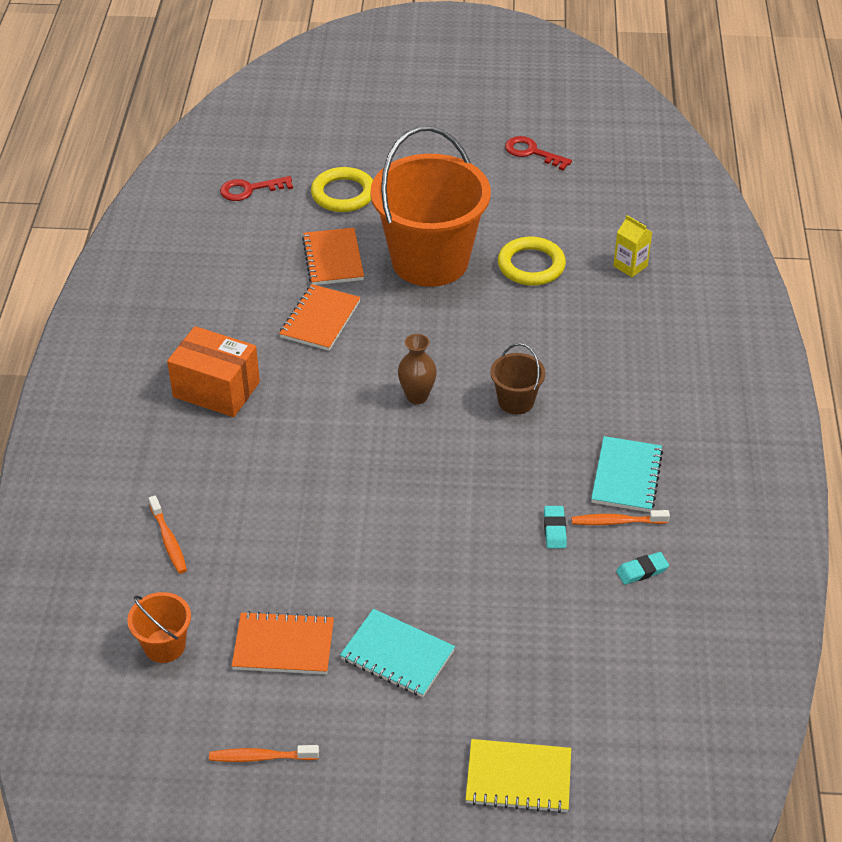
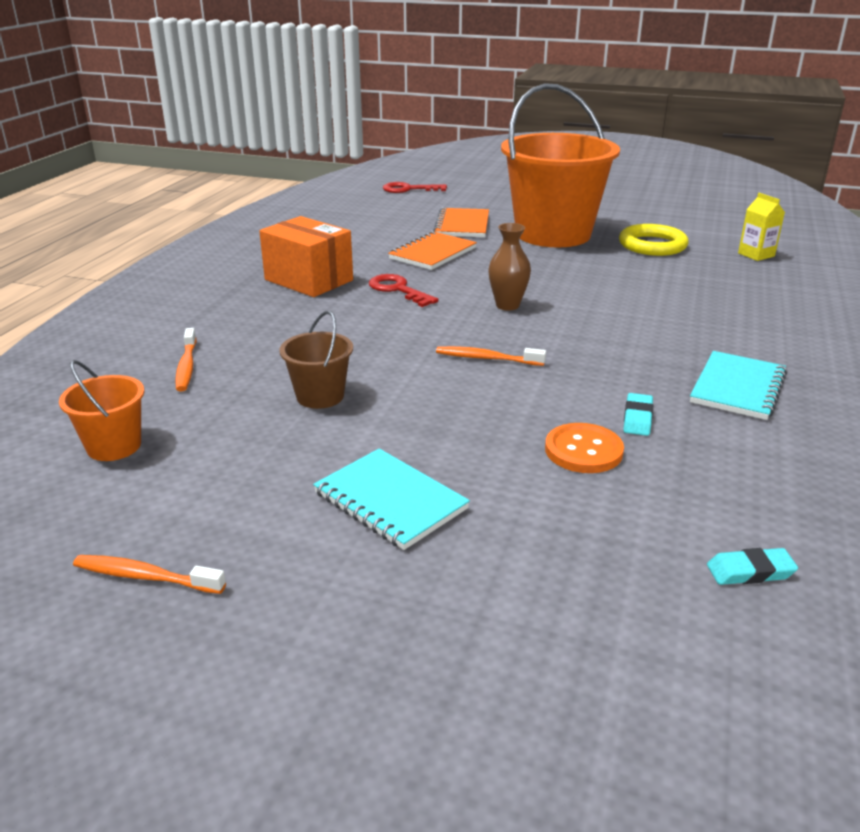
camera: 15 degrees right, 15 degrees down
(283, 645) = (252, 468): orange notebook -> none
(343, 194) = (488, 197): yellow ring -> none
(516, 401) = (614, 320): brown bucket -> brown bucket (320, 396)
(518, 778) = (513, 681): yellow notebook -> none
(521, 574) = (583, 450): none -> orange button
(532, 152) = (667, 193): red key -> red key (398, 290)
(616, 522) = (720, 423): orange toothbrush -> orange toothbrush (486, 358)
(642, 571) = (751, 471): turquoise eraser -> turquoise eraser (750, 571)

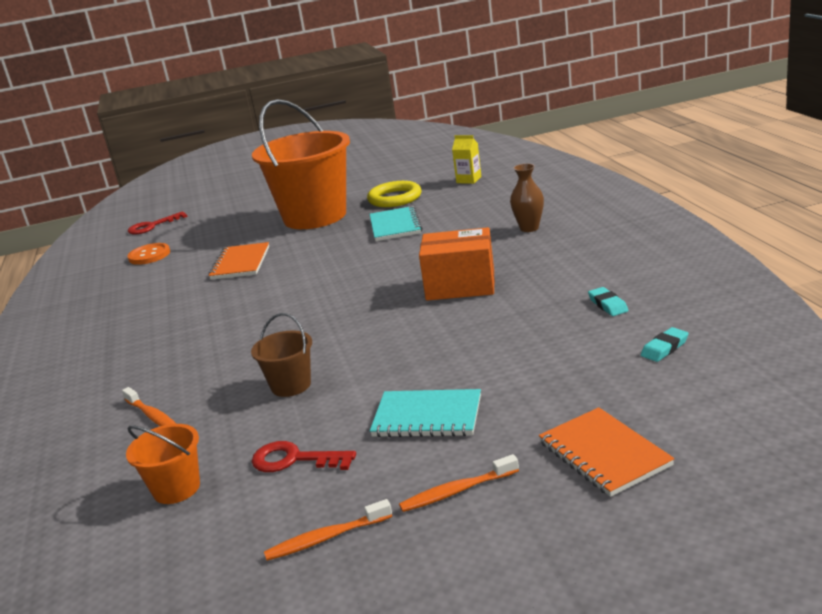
camera: 30 degrees left, 5 degrees down
(309, 280) = (165, 320): orange box -> orange box (460, 286)
(398, 290) = (249, 297): red key -> red key (294, 459)
(462, 225) = (236, 236): orange notebook -> orange notebook (604, 454)
(486, 358) = (376, 312): orange toothbrush -> orange toothbrush (456, 491)
(507, 305) = (346, 274): brown vase -> brown vase (529, 228)
(583, 450) = (506, 334): orange button -> orange button (149, 255)
(637, 418) = (515, 303): turquoise eraser -> turquoise eraser (608, 305)
(738, 388) = (551, 261): turquoise notebook -> turquoise notebook (395, 226)

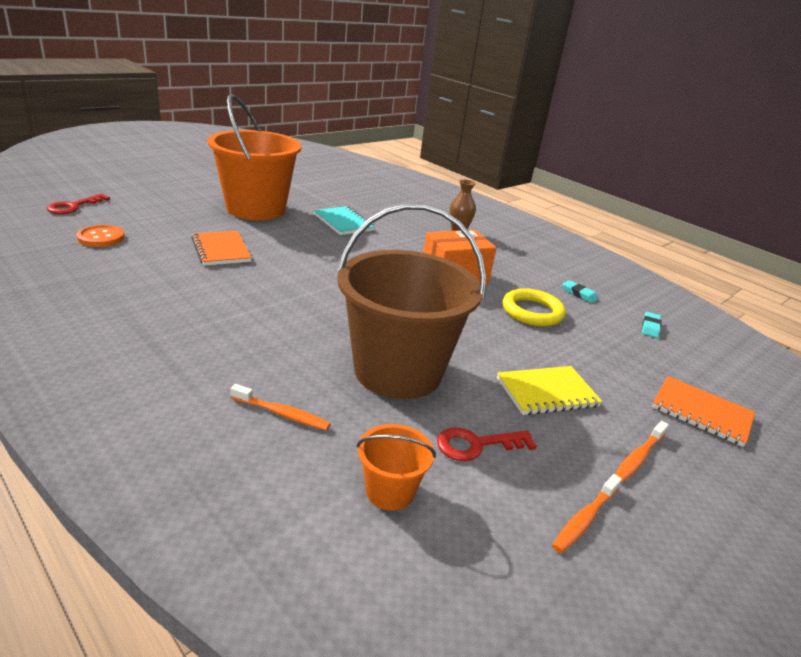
camera: 35 degrees left, 5 degrees up
(291, 385) = (398, 371): brown bucket -> brown bucket, size x2.34
(395, 198) = (318, 198): yellow ring -> yellow ring (532, 311)
(427, 417) = (547, 392): turquoise notebook -> yellow notebook
(469, 180) = (368, 188): yellow carton -> none

